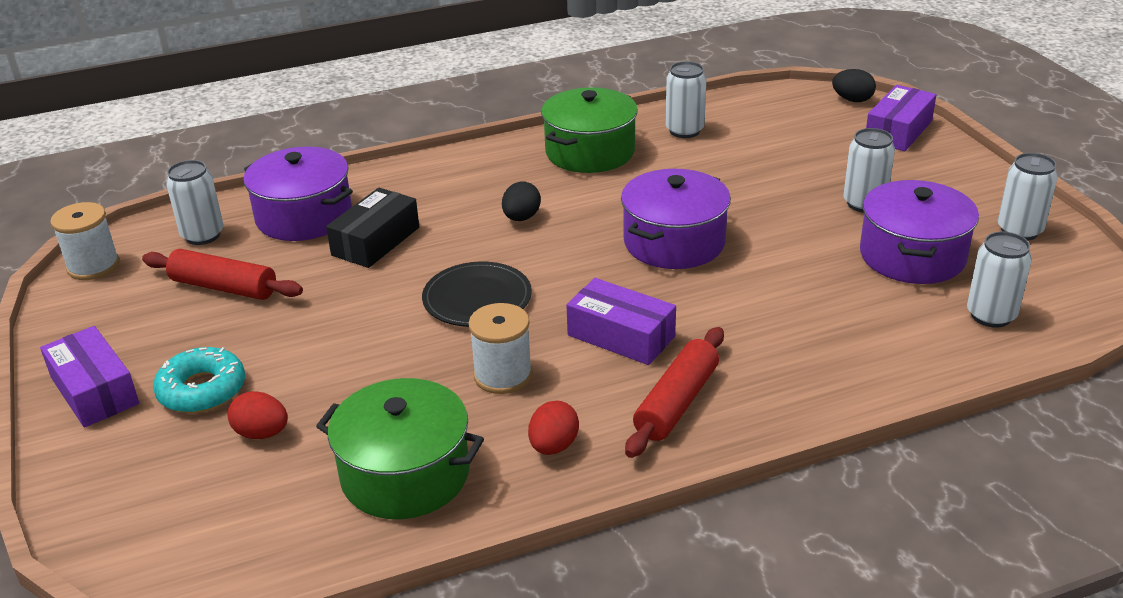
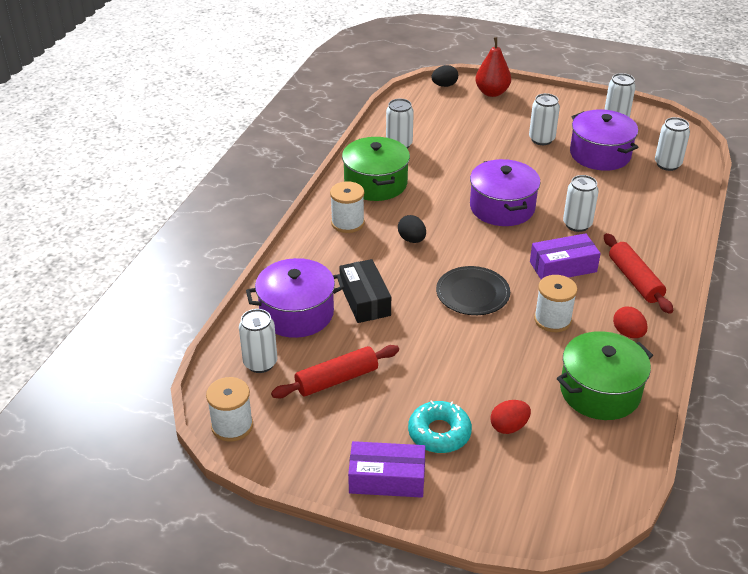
camera: 50 degrees left, 5 degrees up
(494, 171) = (347, 223): none -> white spool
(726, 307) = (577, 224): none -> white can
(898, 131) = (492, 92): purple box -> red pear

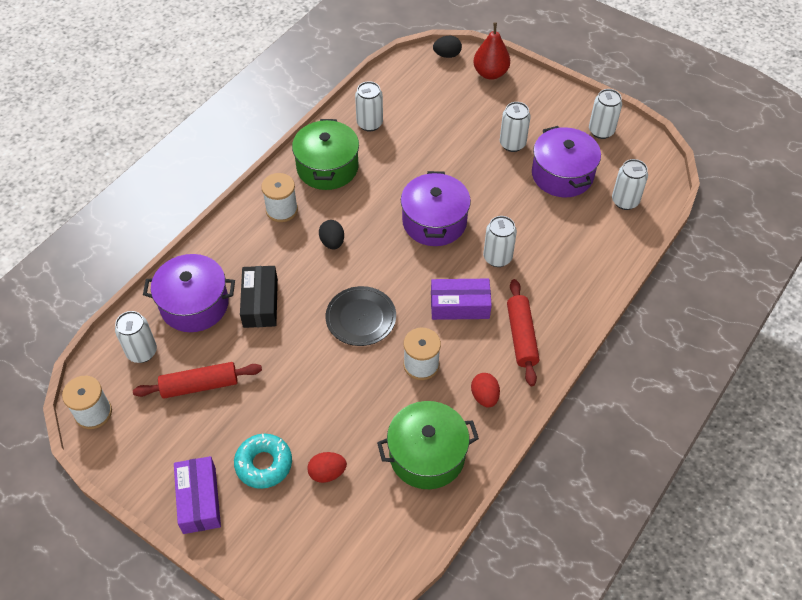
camera: 15 degrees right, 15 degrees up
(387, 479) = (199, 500): purple box -> purple box turned 60 degrees clockwise

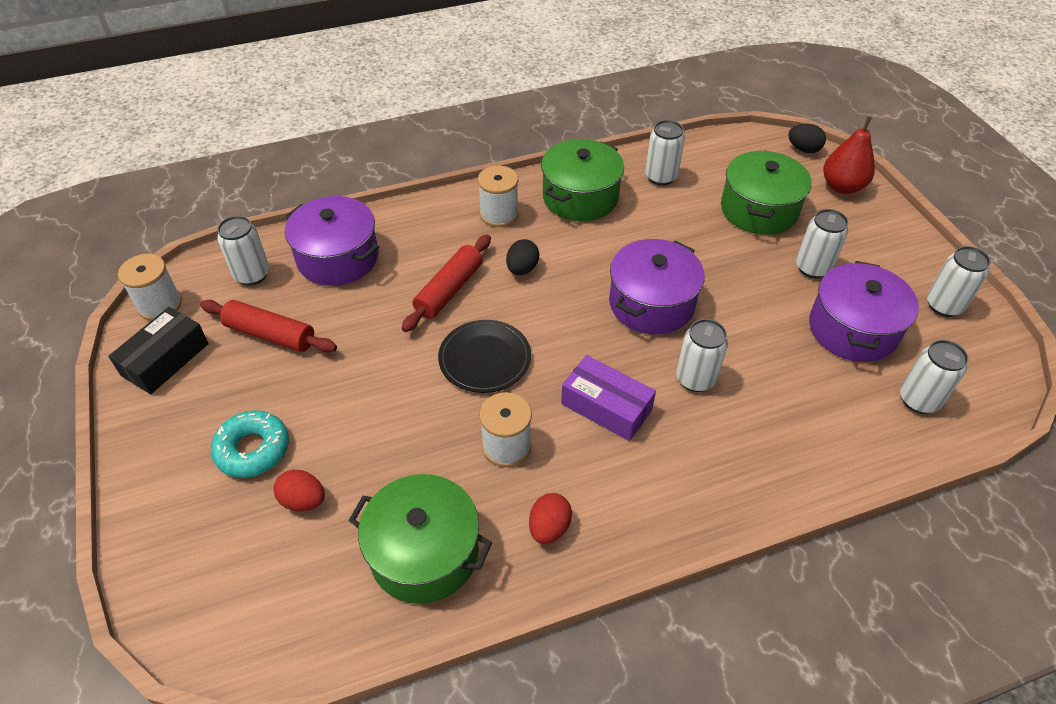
camera: 35 degrees right, 5 degrees down
(199, 500) = (162, 445): purple box -> none
(260, 303) = (399, 289): black box -> black box (165, 359)
(451, 117) = (759, 209): none -> green pot
(521, 336) = (652, 484): red rolling pin -> red rolling pin (449, 290)

